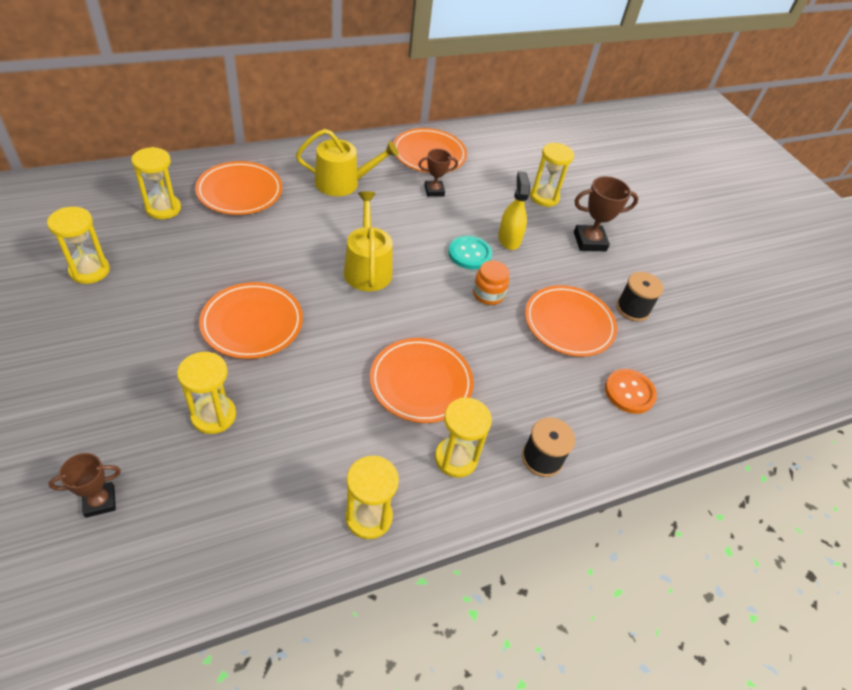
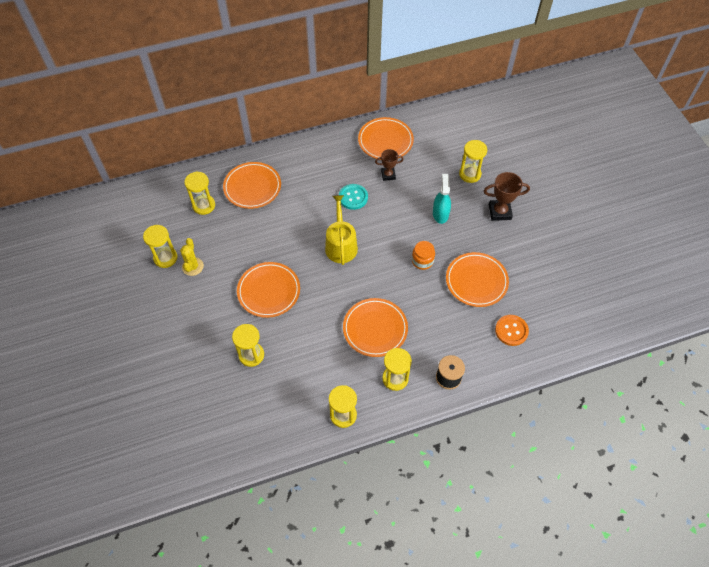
camera: 10 degrees right, 10 degrees up
(100, 501) = (196, 408): brown trophy -> none
(132, 284) = (192, 266): none -> yellow cactus
(343, 183) = (323, 173): yellow watering can -> none
(469, 254) = (411, 228): turquoise button -> turquoise button (353, 197)
(509, 239) = (440, 214): yellow spray bottle -> turquoise spray bottle
(632, 309) = (523, 267): black spool -> none

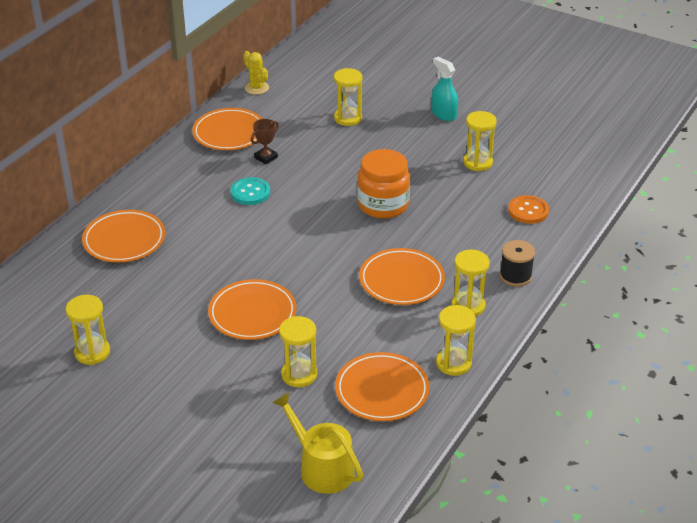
camera: 40 degrees left, 20 degrees down
(192, 266) = (136, 341): yellow cactus -> yellow cactus (256, 88)
(204, 205) = (83, 284): yellow hourglass -> yellow hourglass (477, 162)
(341, 245) = (284, 236): yellow watering can -> yellow watering can (322, 467)
(422, 261) = (383, 205): orange jar -> orange jar, size x1.80
(440, 214) = (356, 161): turquoise spray bottle -> turquoise spray bottle (443, 114)
(476, 281) = (452, 193): orange plate -> orange plate (382, 390)
(499, 212) = (411, 132): brown trophy -> none

